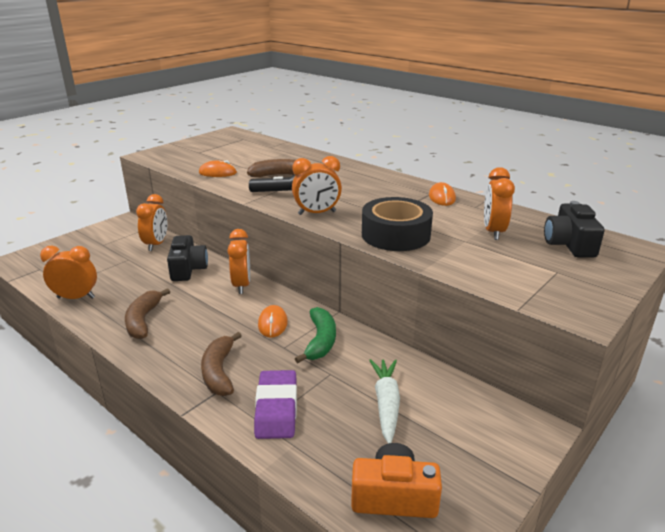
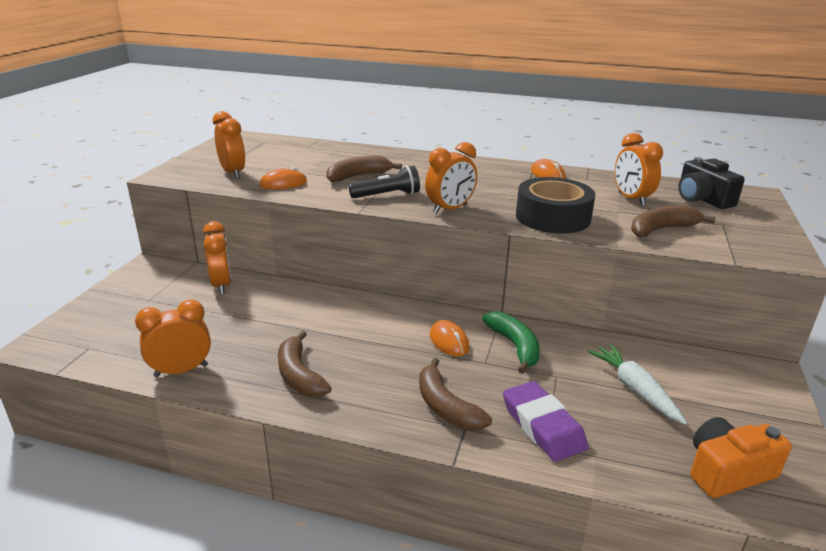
camera: 25 degrees left, 0 degrees up
(188, 269) = (292, 305): black camera -> none
(242, 285) = (373, 309): orange clock -> orange clock (233, 173)
(485, 264) = (661, 229): none -> brown banana

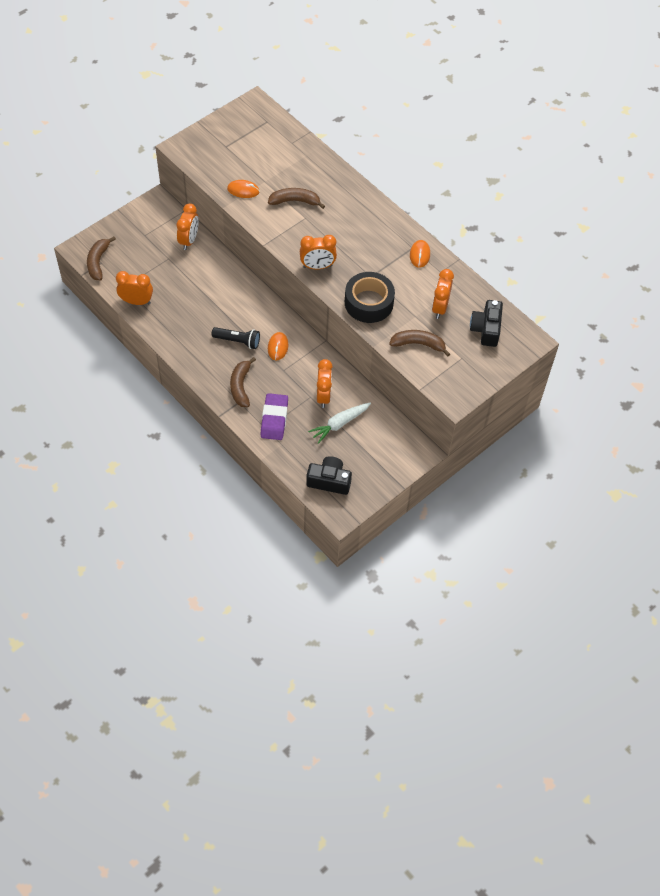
camera: 30 degrees right, 30 degrees up
(233, 173) = (221, 162): orange clock -> orange clock (323, 396)
(299, 375) = (188, 332): brown banana -> brown banana (98, 262)
(387, 195) = (294, 233): black flashlight -> black flashlight (237, 341)
(514, 346) = (308, 368): green banana -> none
(635, 389) = (339, 424): white carrot -> white carrot turned 135 degrees counterclockwise
(727, 471) = (329, 481): orange camera -> black camera

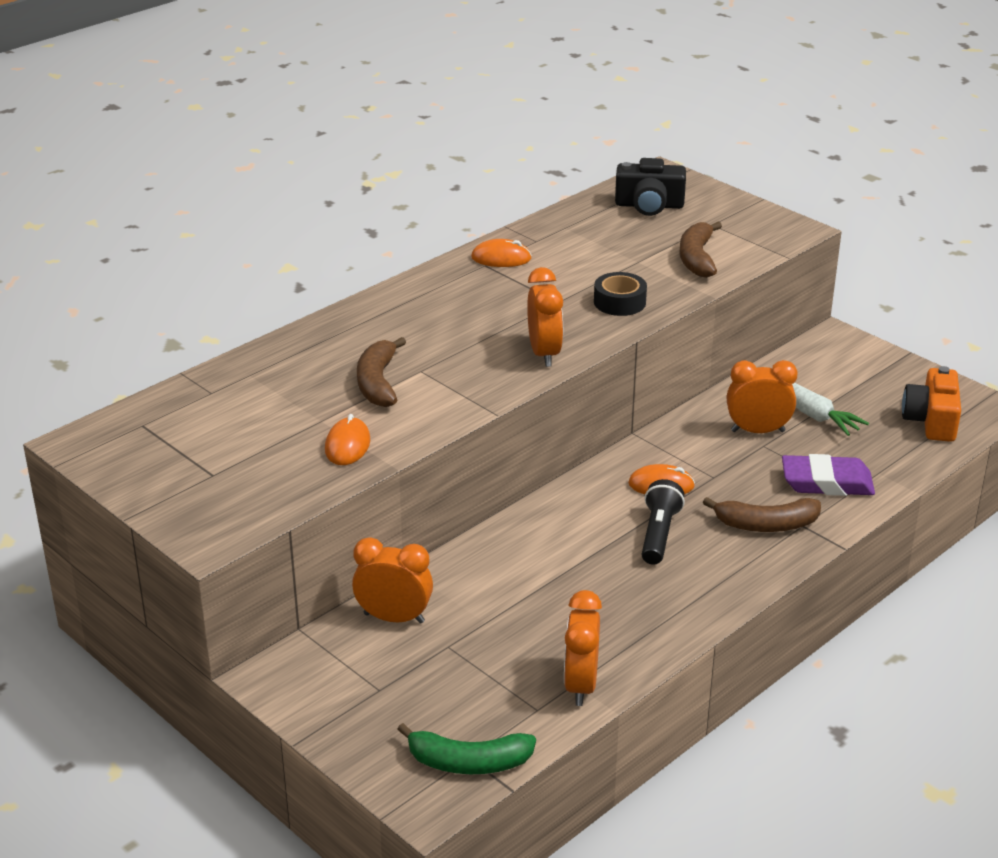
camera: 90 degrees left, 25 degrees down
(98, 262) = (468, 762): brown banana -> green banana
(329, 481) = (931, 420): black camera -> orange camera
(369, 303) = (619, 302): black tape -> black tape, size x0.58
(440, 308) = (614, 241): orange clock -> none

